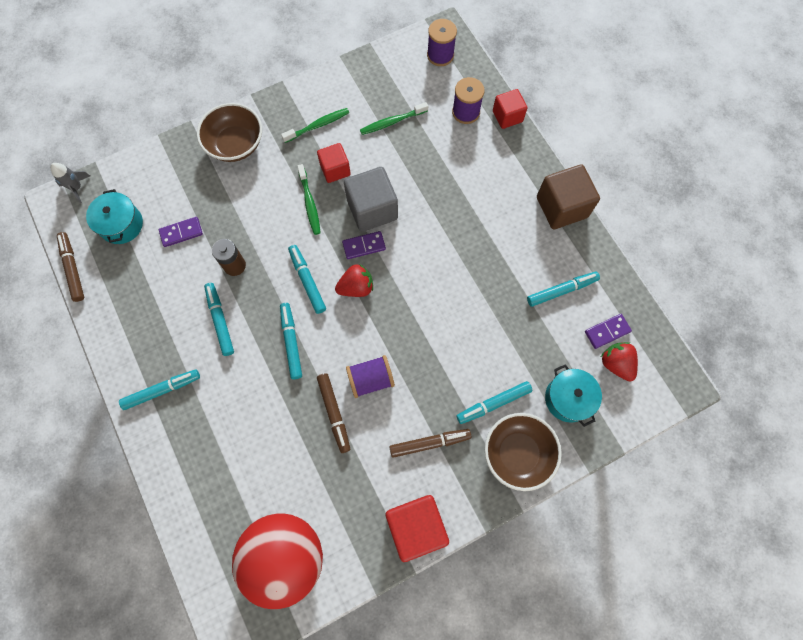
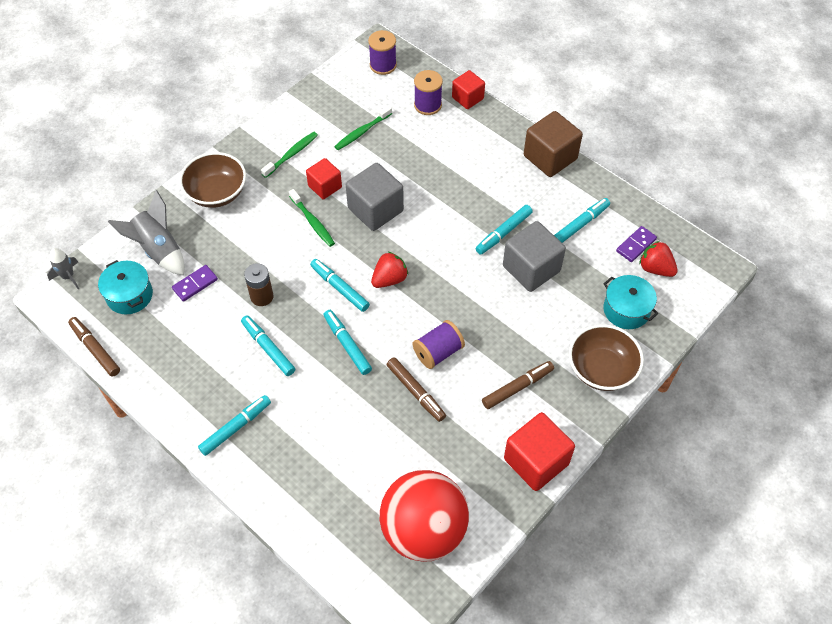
camera: 20 degrees left, 15 degrees down
(163, 187) = (158, 250): none -> grey rocket
(364, 246) = (381, 242): purple domino -> none
(493, 403) = (561, 335): turquoise marker -> turquoise marker (503, 233)
(494, 322) = (531, 269): none -> grey cube

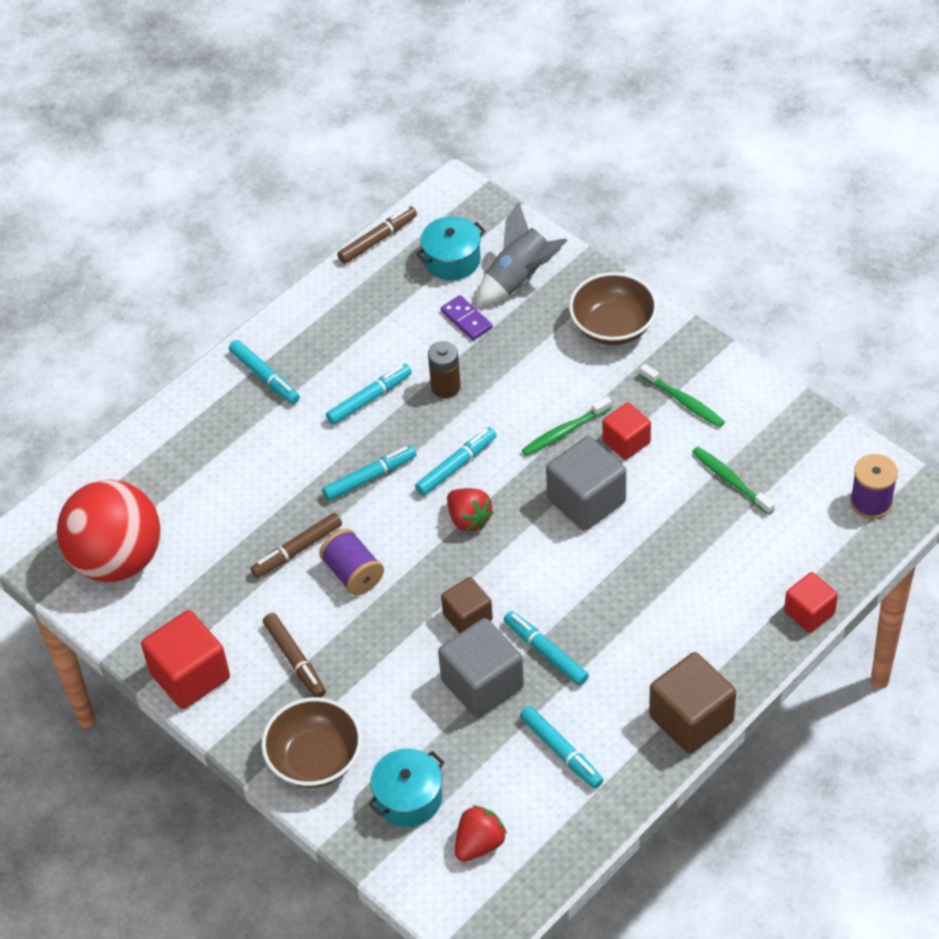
camera: 95 degrees right, 5 degrees down
(68, 276) = (481, 201): grey rocket -> none
(427, 105) = (790, 560): purple spool -> none
(476, 278) = (467, 617): none -> brown cube
(636, 245) = (522, 822): purple domino -> none

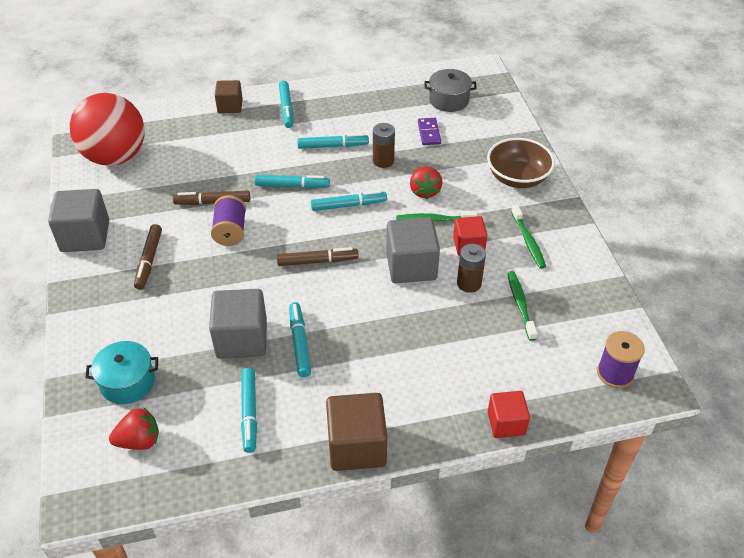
camera: 30 degrees right, 5 degrees down
(190, 676) = (85, 236): red cube -> grey cube
(315, 759) = (100, 324): brown bowl -> none
(378, 239) = (415, 72): brown marker -> brown marker (317, 261)
(452, 260) = (449, 100): turquoise pot -> grey pot
(467, 617) = (272, 293): brown cube -> brown cube (230, 106)
(469, 519) = (327, 238): red strawberry -> red strawberry (424, 191)
(519, 279) = (481, 127): grey rocket -> none
(661, 486) = (469, 283): none -> brown battery

